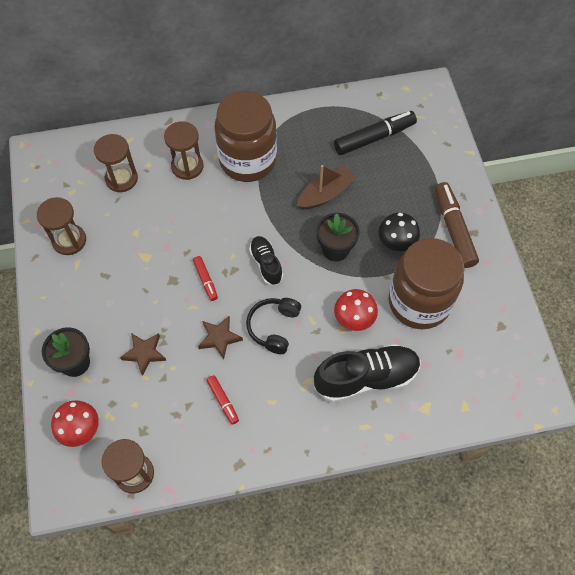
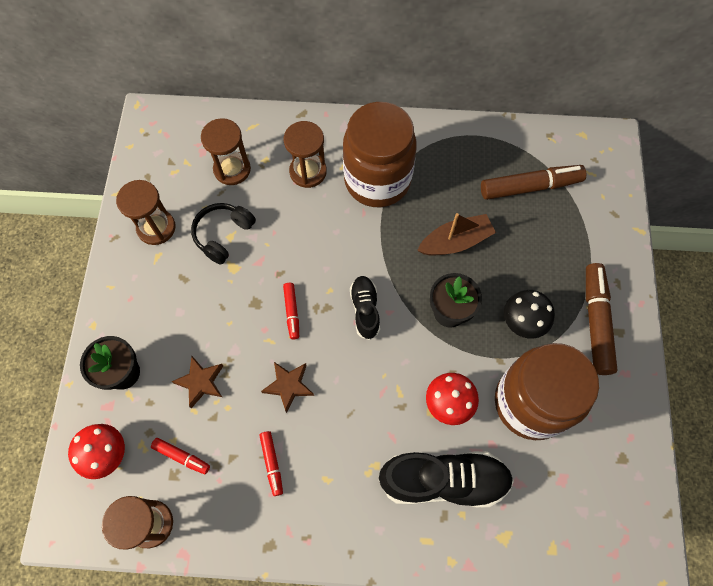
camera: 15 degrees right, 5 degrees up
(145, 415) = (182, 457): none -> red marker
(274, 327) = (353, 389): black headphones -> black headphones (223, 235)
(374, 138) = (530, 187): black marker -> brown marker

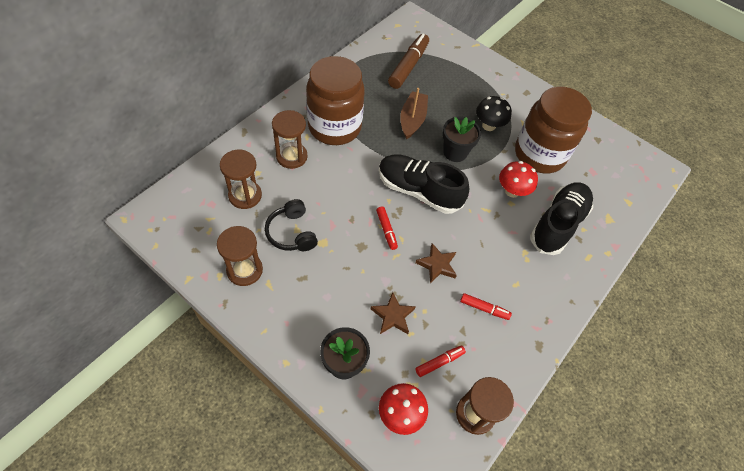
camera: 60 degrees left, 10 degrees down
(292, 312) = (386, 230): red marker -> red marker turned 45 degrees clockwise
(365, 310) = (418, 191): black shoe -> black shoe, size x1.79
(596, 321) = (513, 96): brown marker -> none

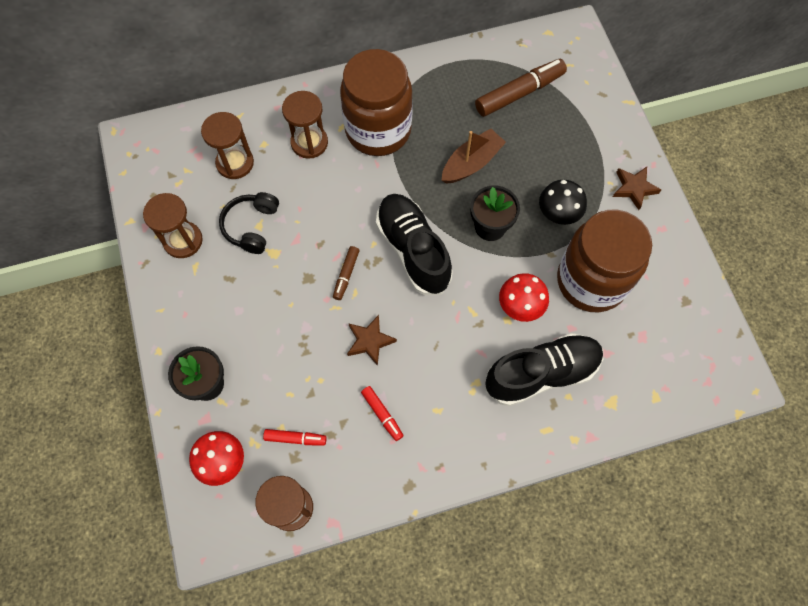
camera: 40 degrees right, 10 degrees up
(386, 230) = (346, 275): red marker -> brown marker
(393, 316) = (286, 366): brown star -> brown star (634, 188)

